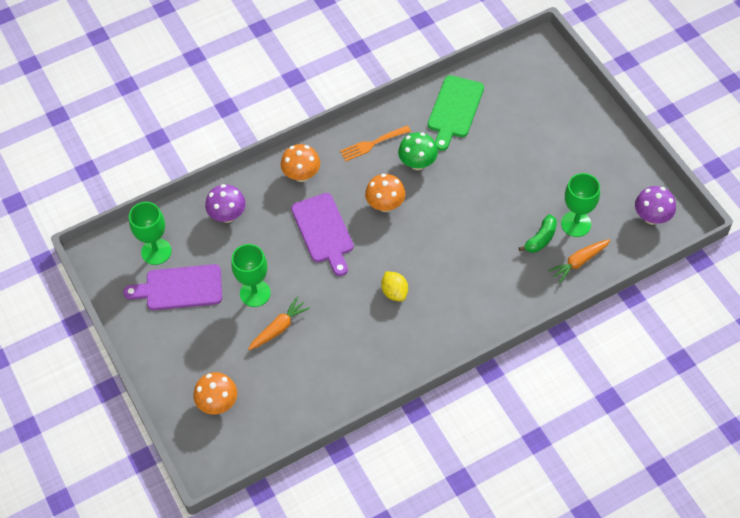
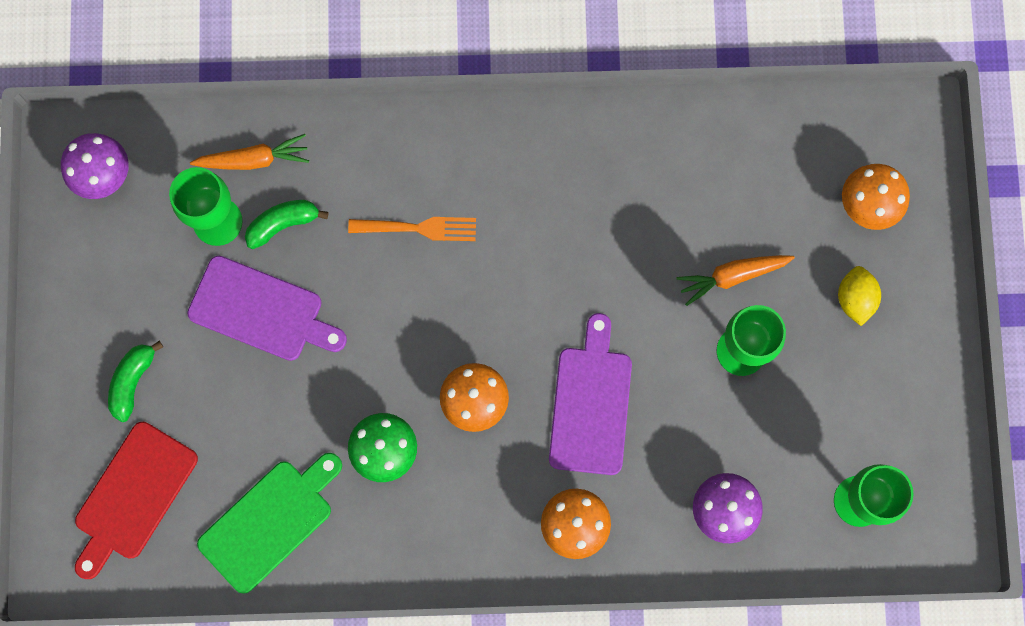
camera: 155 degrees left, 20 degrees up
(179, 288) = (848, 417): purple cutting board -> purple cutting board (261, 311)
(372, 144) = (435, 525): orange fork -> orange fork (419, 228)
(394, 292) = (540, 248): yellow lemon -> yellow lemon (855, 299)
(528, 90) = (133, 496): none -> red cutting board
(564, 135) = (132, 381): none -> green banana

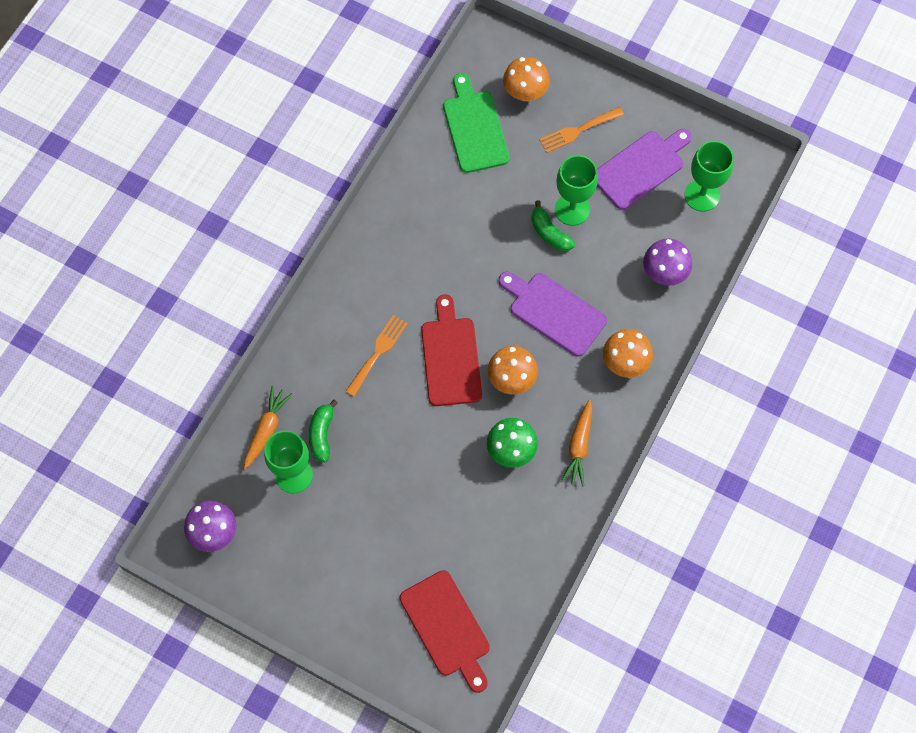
camera: 60 degrees left, 10 degrees down
(132, 381) = (368, 587): green banana -> green banana (549, 233)
(261, 311) = (372, 479): purple cutting board -> purple cutting board (641, 168)
(270, 521) = (516, 547): green cutting board -> green cutting board (474, 128)
(462, 315) = (451, 357): none -> red cutting board
(733, 276) = (523, 189): orange carrot -> orange carrot (579, 446)
(855, 299) = (578, 131): yellow lemon -> orange fork

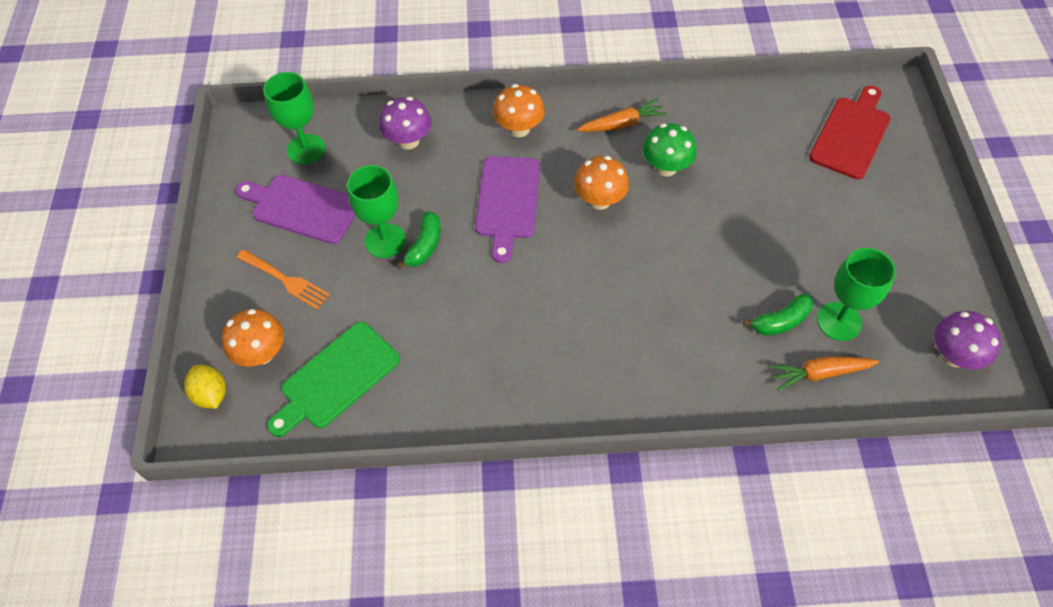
camera: 120 degrees left, 10 degrees down
(378, 352) = (660, 322): orange fork -> none
(451, 357) = (616, 258): red cutting board -> none
(512, 52) = (211, 394): none -> yellow lemon

